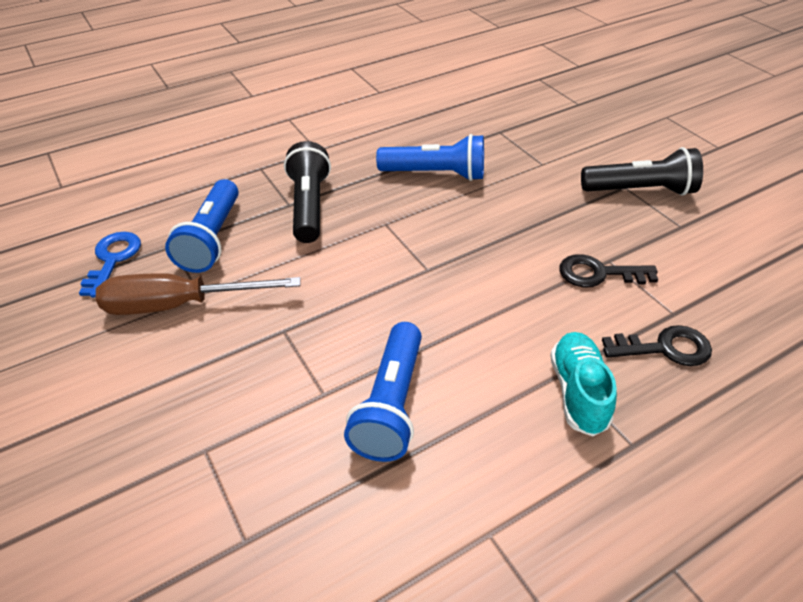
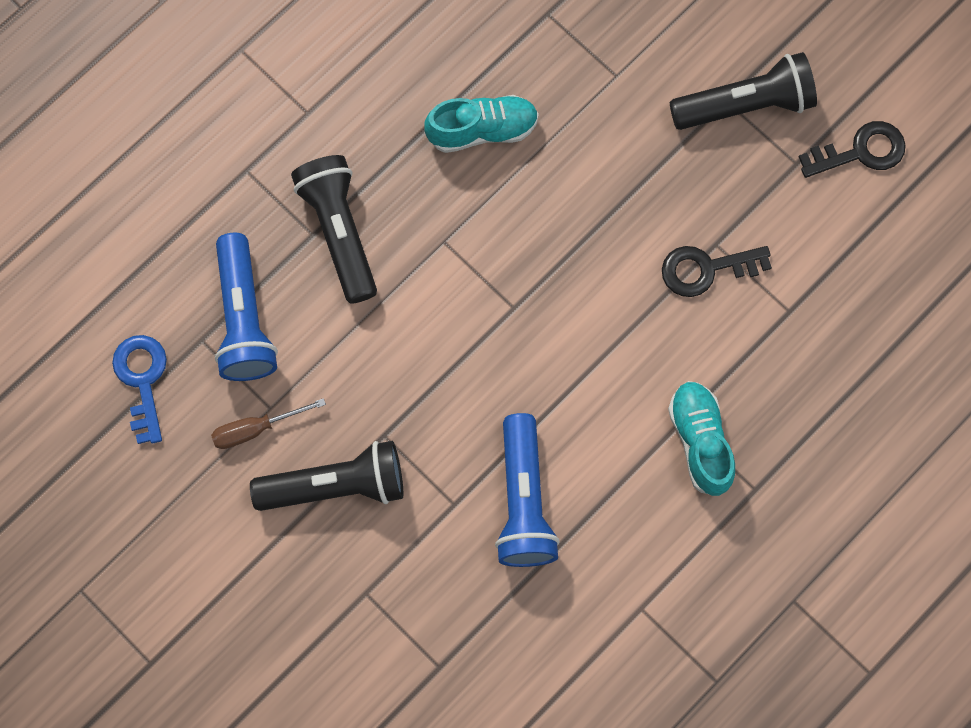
camera: 15 degrees left, 30 degrees up
(179, 305) = (255, 429): brown screwdriver -> brown screwdriver, size x0.53
(224, 356) = (336, 485): none -> black flashlight
(436, 174) = (482, 130): blue flashlight -> turquoise shoe
(665, 348) = (782, 363): black key -> black key (861, 151)

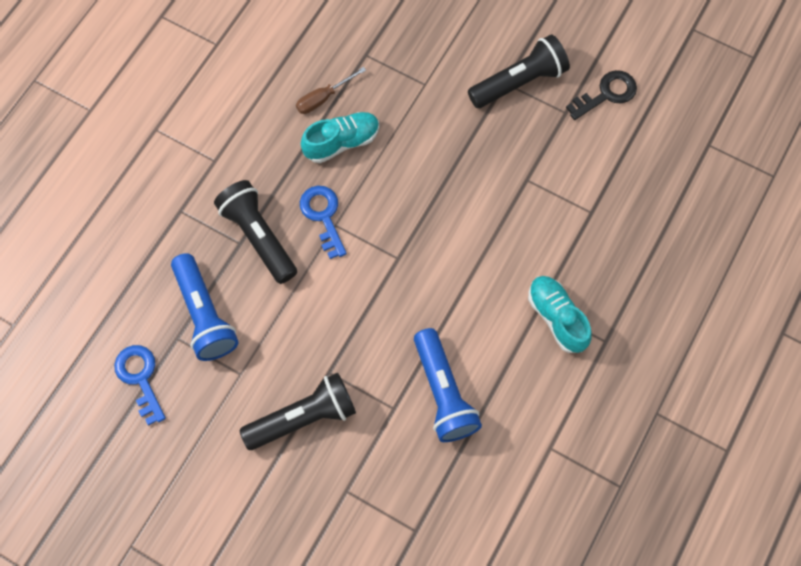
camera: 15 degrees left, 5 degrees down
(255, 429) = (233, 391): brown screwdriver -> brown screwdriver (323, 98)
(431, 225) = (323, 216): none -> blue key
(705, 269) = (525, 198): black key -> none

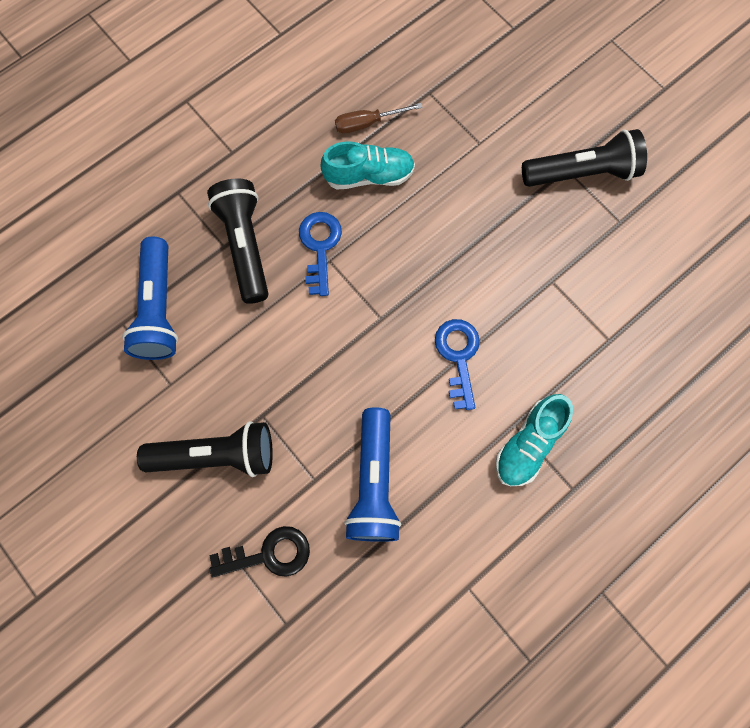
camera: 20 degrees right, 5 degrees up
(140, 378) = (68, 352): blue key -> blue key (458, 356)
(557, 317) = (528, 444): turquoise shoe -> turquoise shoe turned 135 degrees counterclockwise
(607, 94) = (674, 216): black key -> black key (269, 554)

